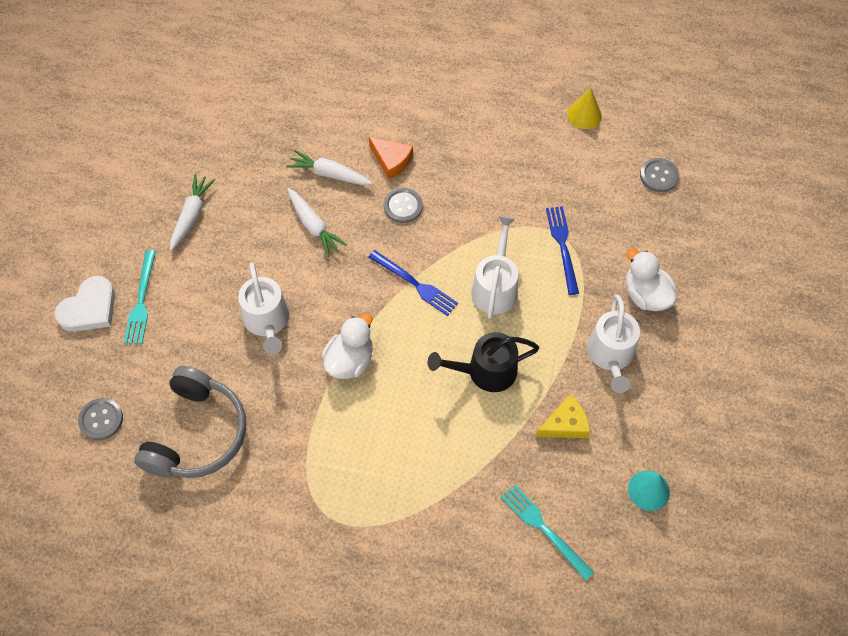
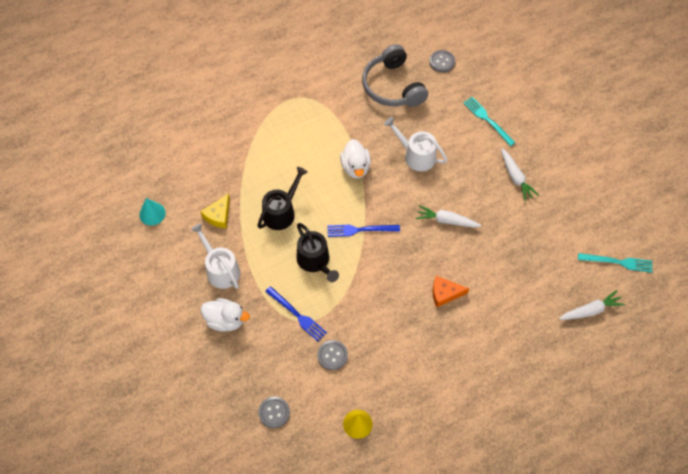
camera: 140 degrees right, 0 degrees up
(90, 308) = (507, 99): white heart -> none
(329, 174) = (471, 257): white carrot -> white carrot (590, 310)
(403, 206) = (410, 269): grey button -> grey button (332, 355)
(495, 287) = (315, 261): white watering can -> black watering can
(544, 529) = (192, 161): turquoise fork -> turquoise fork (618, 262)

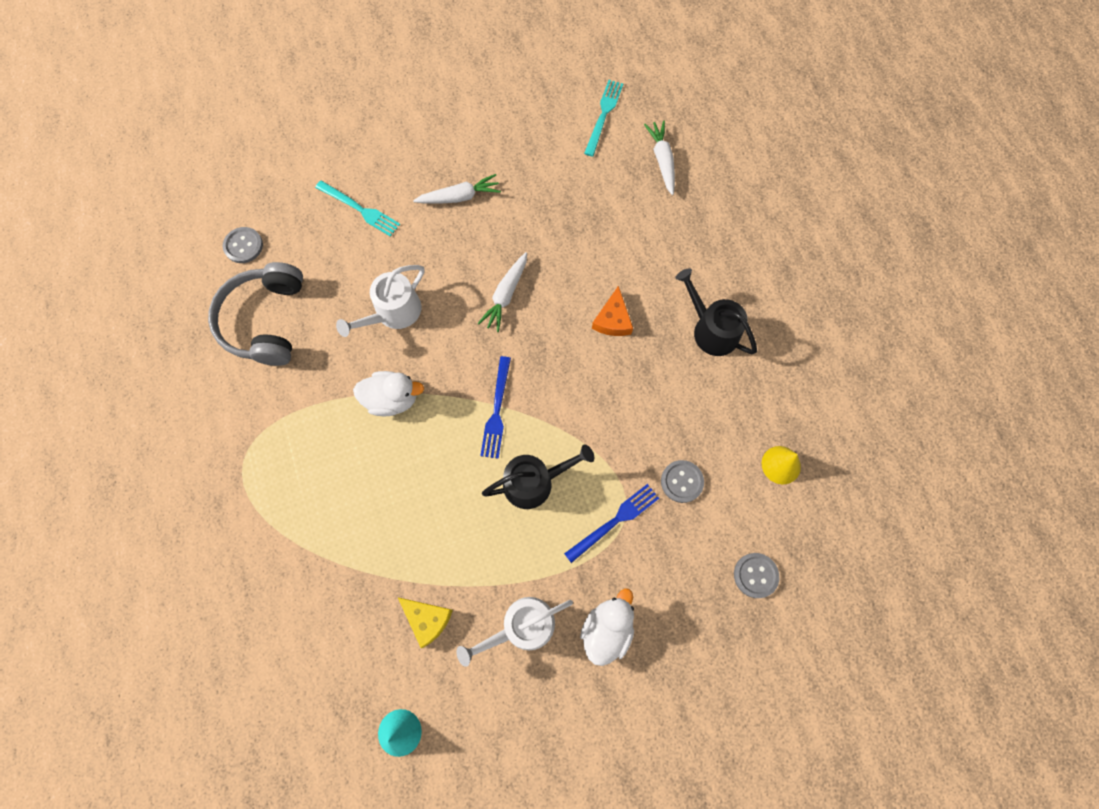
camera: 80 degrees left, 10 degrees up
(281, 212) = (443, 519): black watering can -> black watering can (711, 330)
(393, 86) = (266, 321): grey headphones -> grey headphones turned 105 degrees clockwise
(487, 120) = (360, 209): turquoise fork -> turquoise fork turned 120 degrees counterclockwise

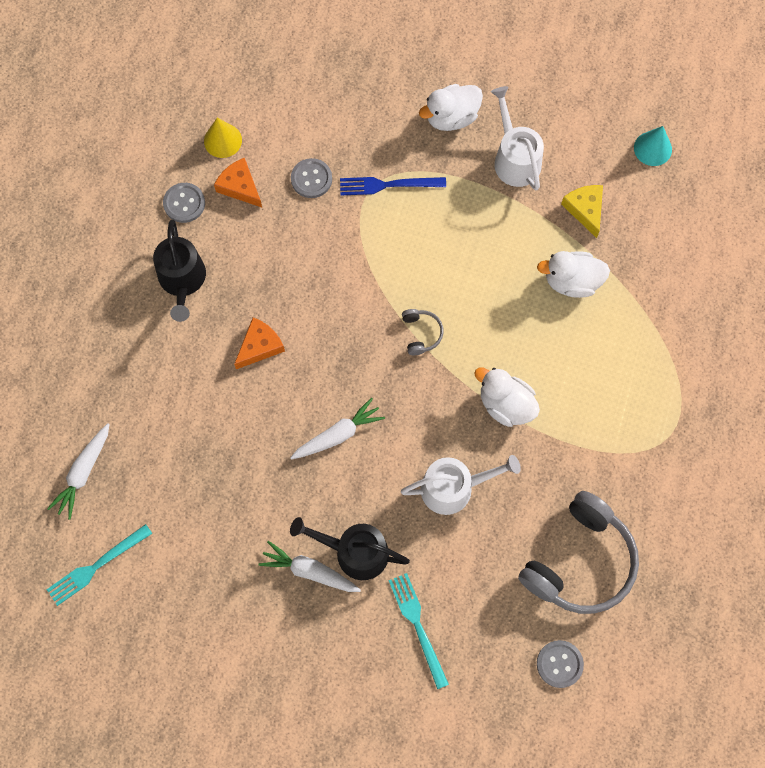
camera: 145 degrees left, 0 degrees up
(399, 540) = (572, 281): none -> white duck
(496, 411) = (421, 333): blue fork -> grey headphones
(522, 627) = (515, 159): white watering can -> white watering can turned 120 degrees counterclockwise
(534, 482) = (431, 255): black watering can -> black watering can (355, 552)
(733, 434) = (240, 187): none -> orange cheese
(755, 575) = (311, 81): grey button -> grey button (184, 203)

